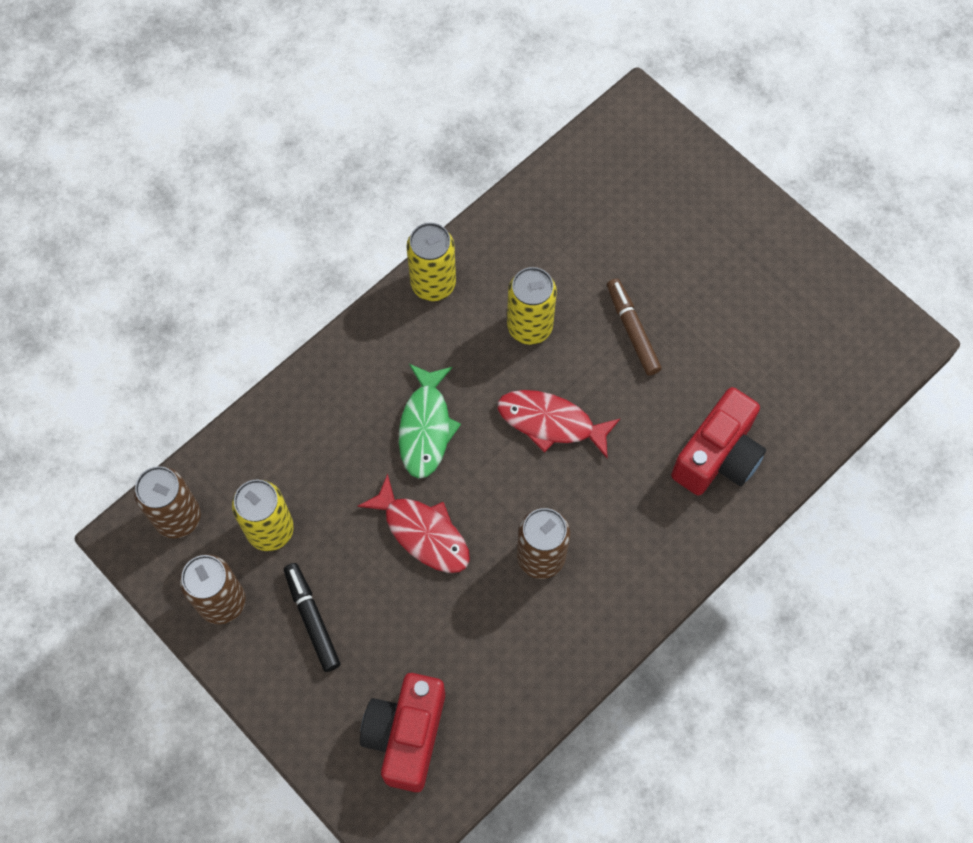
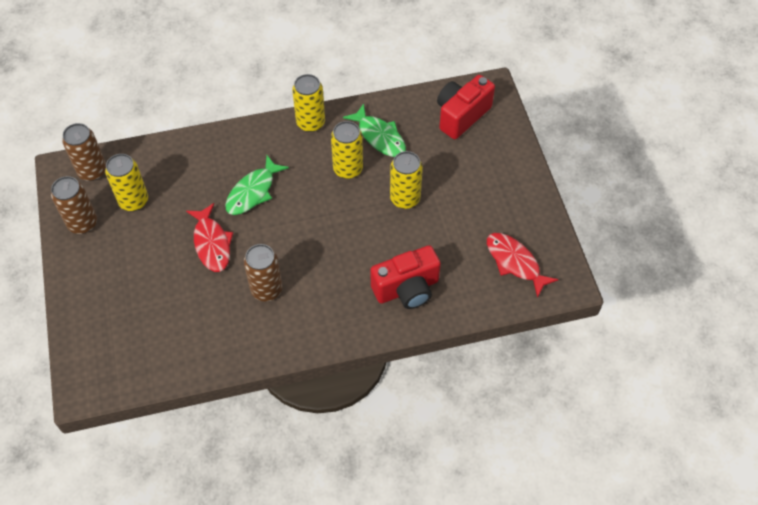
camera: 30 degrees right, 10 degrees down
(312, 619) = (121, 256): black marker -> none
(406, 735) = (125, 341): red camera -> red camera (461, 115)
(539, 257) = (379, 137): none -> green fish
(551, 422) = (323, 223): red fish -> red fish (515, 262)
(632, 330) = (405, 198): brown marker -> yellow can

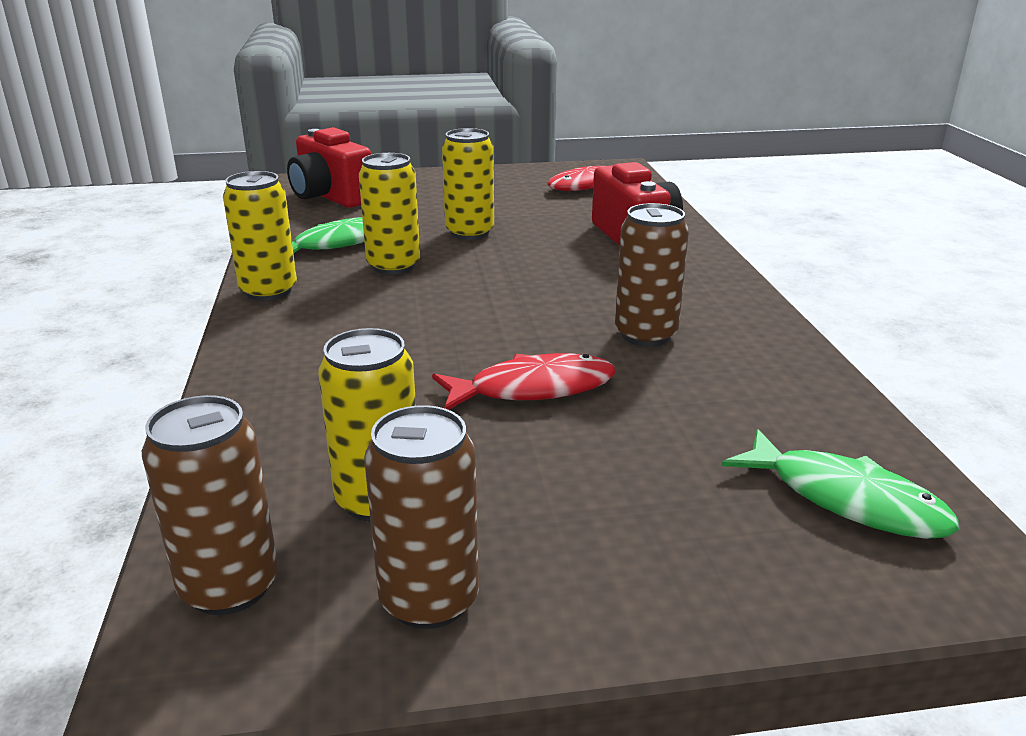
camera: 85 degrees left, 30 degrees down
(253, 192) = (410, 345): green fish -> green fish (846, 499)

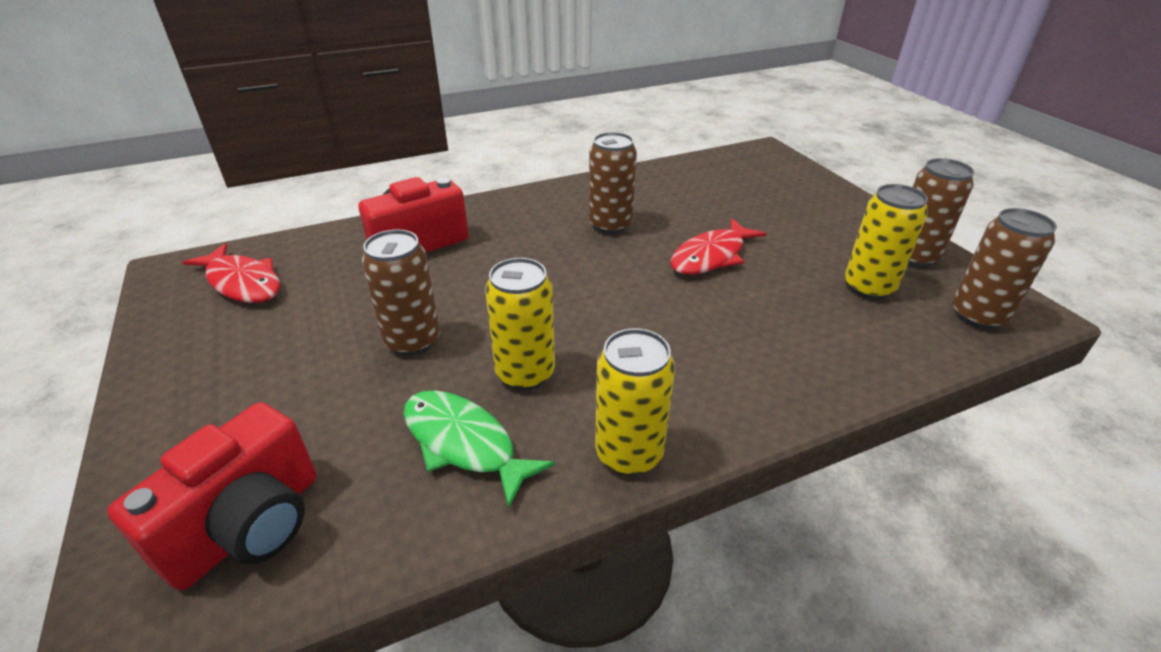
camera: 105 degrees left, 10 degrees up
(469, 232) = (413, 340): yellow can -> brown can
(533, 389) = (711, 256): red fish -> red fish turned 105 degrees counterclockwise
(846, 499) = (743, 171): green fish -> none

